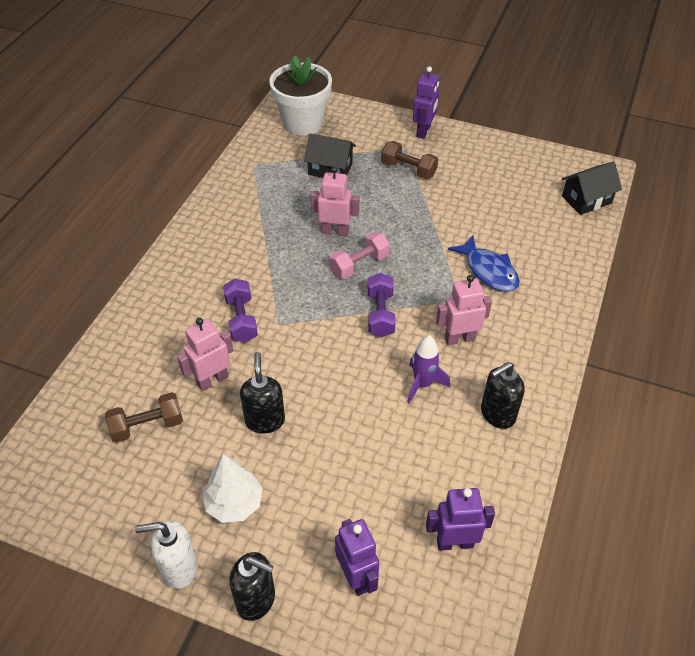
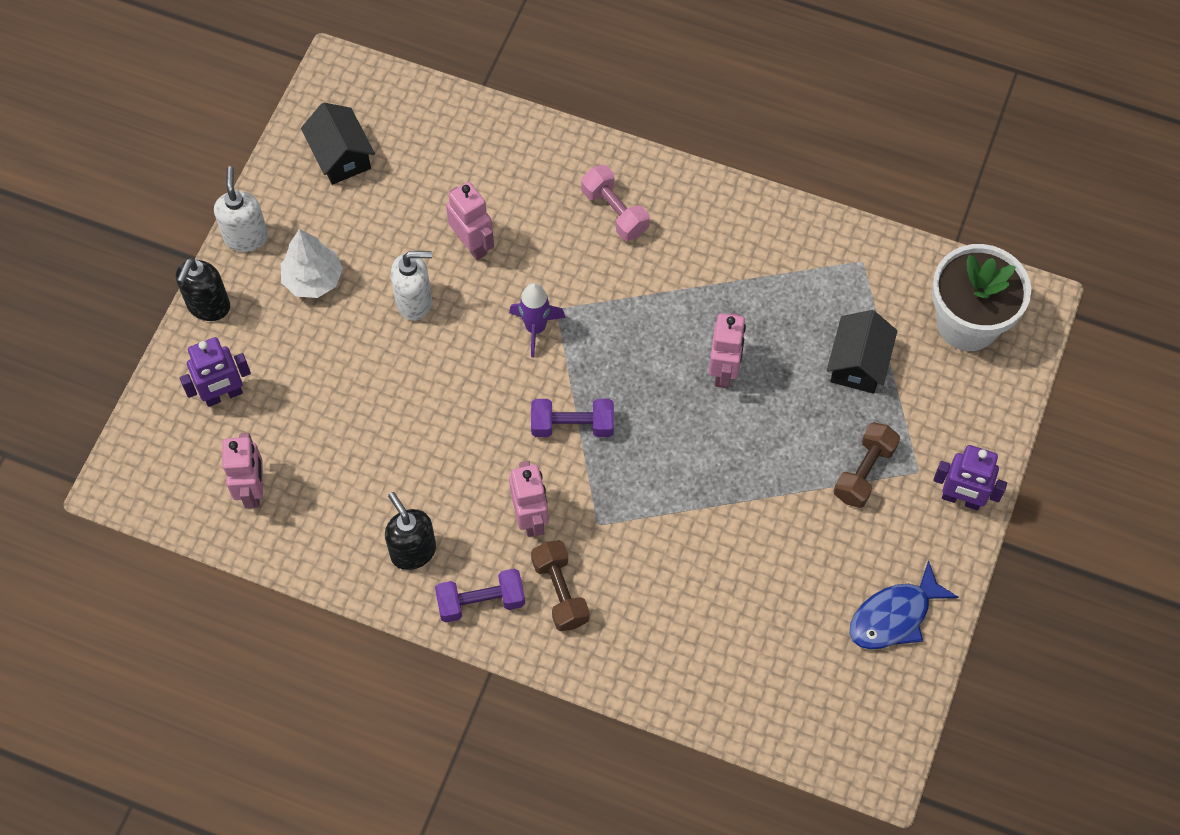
camera: 90 degrees right, 15 degrees up
(147, 426) = (412, 188): brown dumbbell -> brown dumbbell (560, 592)
(241, 319) = (564, 267): purple dumbbell -> purple dumbbell (481, 602)
(265, 420) = (415, 302): black soap dispenser -> white soap dispenser
(359, 264) = (660, 401): pink dumbbell -> pink dumbbell (614, 212)
(422, 384) = (459, 470): purple rocket -> purple rocket (535, 328)
(455, 543) = (253, 490): purple robot -> pink robot
(488, 271) = (651, 566): blue fish -> blue fish (894, 616)
(586, 200) = (807, 728): black house -> black house (341, 156)

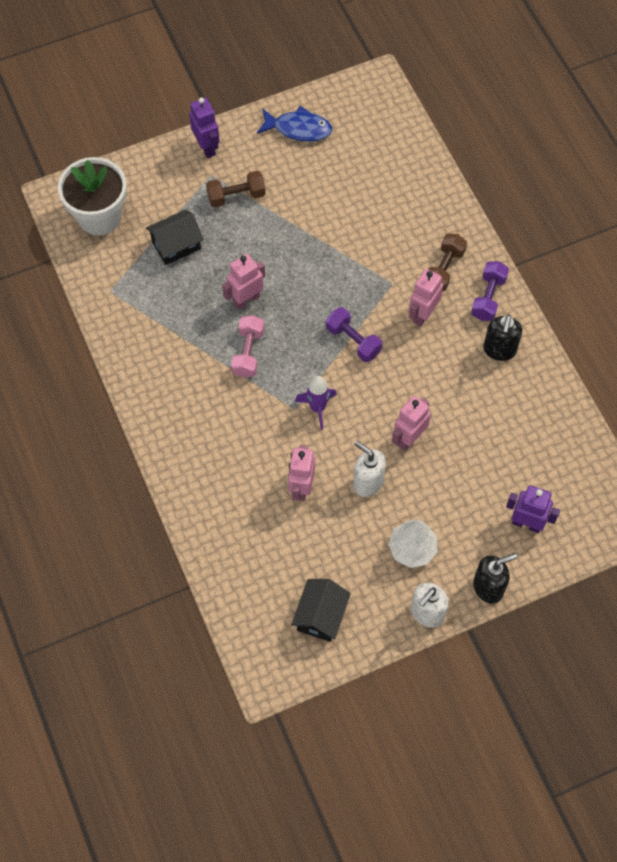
camera: 135 degrees left, 0 degrees up
(253, 490) = (556, 454): pink robot -> pink robot (409, 438)
(481, 602) = (488, 297): purple dumbbell -> purple dumbbell turned 75 degrees clockwise
(614, 212) = (203, 434): pink dumbbell -> pink dumbbell (248, 352)

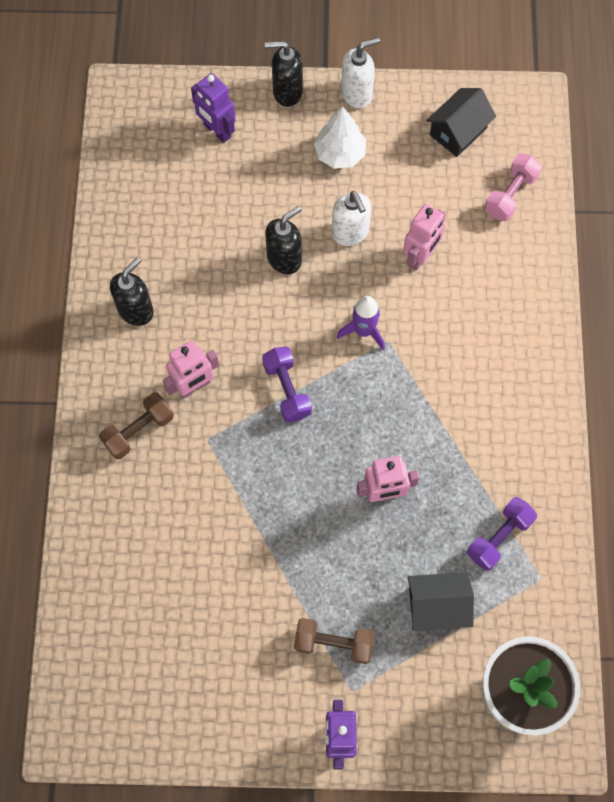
camera: 155 degrees left, 5 degrees up
(248, 352) = (410, 427): pink dumbbell -> pink dumbbell (510, 194)
(298, 129) = (207, 710): blue fish -> none
(409, 438) = (284, 259): pink robot -> black soap dispenser
(488, 297) = (110, 374): purple dumbbell -> purple dumbbell (499, 537)

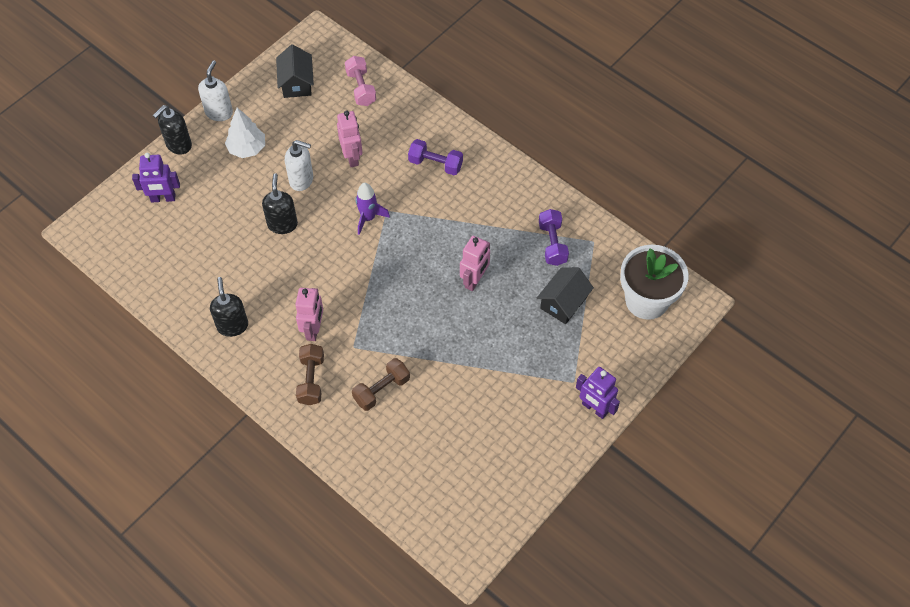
camera: 50 degrees left, 10 degrees down
(287, 390) = (364, 283): purple dumbbell -> purple dumbbell (435, 164)
(333, 643) = (538, 371): brown dumbbell -> brown dumbbell (381, 390)

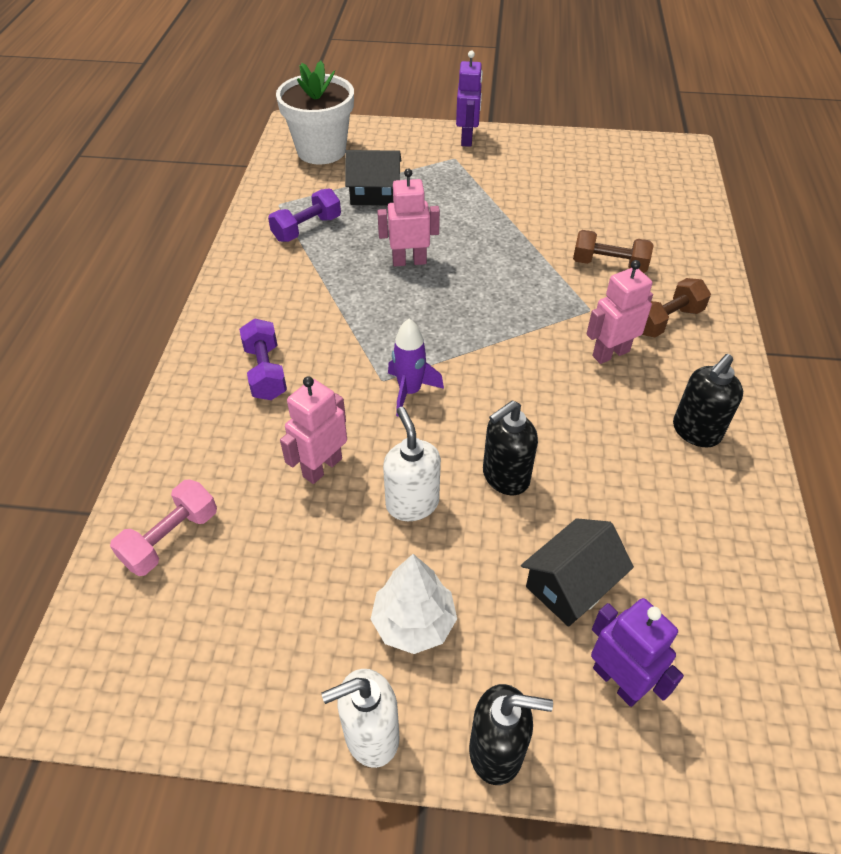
camera: 125 degrees left, 10 degrees down
(296, 83) = (215, 646): black house -> black house (571, 585)

